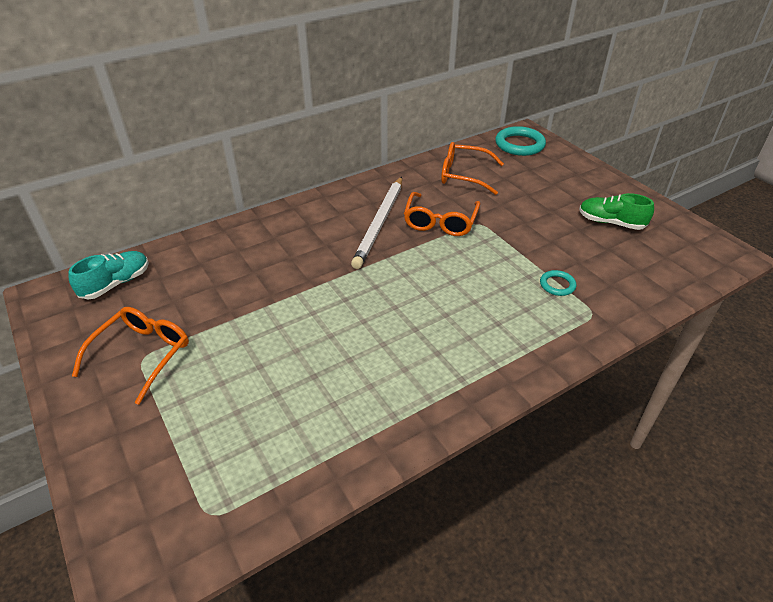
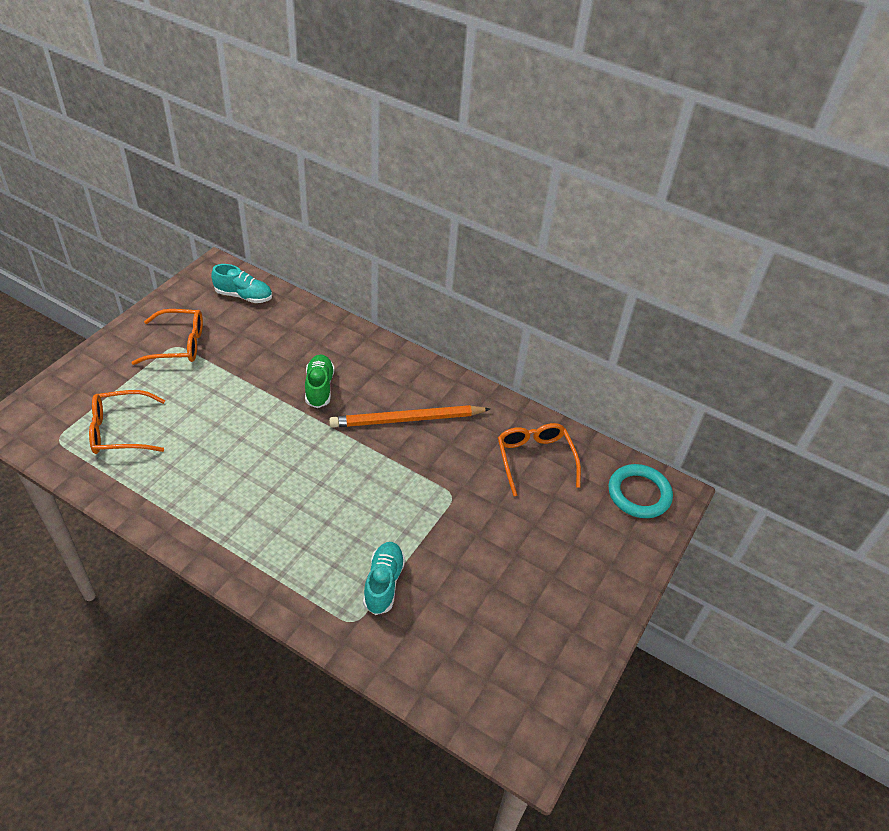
camera: 60 degrees right, 5 degrees up
(380, 223) = (407, 419): white pencil -> orange pencil
(440, 222) = (435, 464): orange glasses -> orange glasses (119, 431)
(557, 285) = (383, 583): turquoise ring -> turquoise shoe
(611, 223) = (524, 615): green shoe -> green shoe (319, 388)

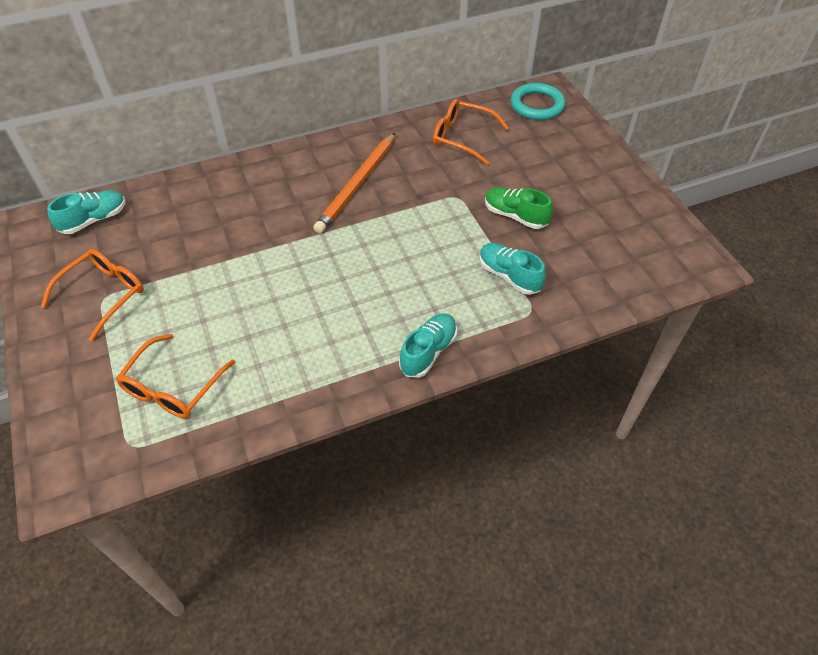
camera: 50 degrees left, 5 degrees up
(254, 567) = (428, 352): none -> turquoise shoe
(319, 388) = (267, 221): green shoe -> green shoe (515, 216)

